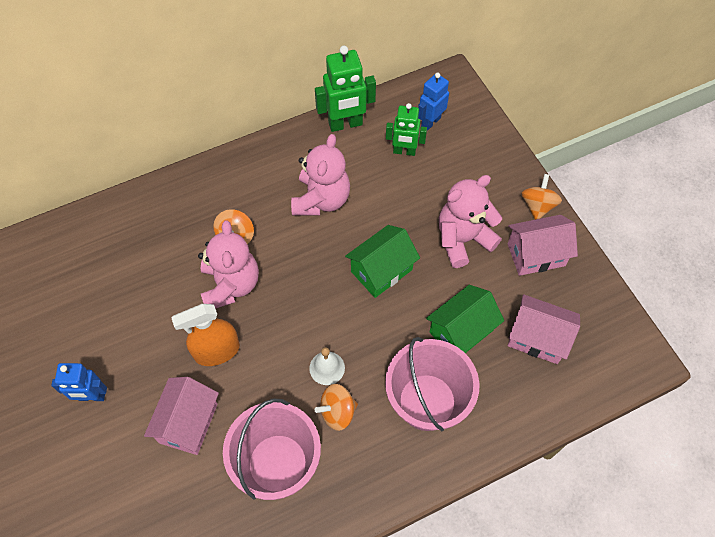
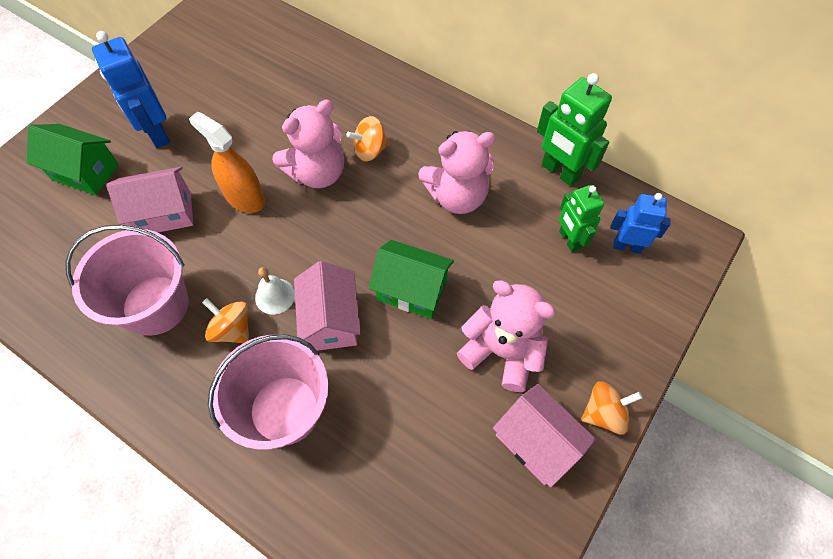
camera: 60 degrees right, 0 degrees up
(92, 396) = (157, 133): blue robot -> blue robot, size x1.51
(461, 331) = (387, 405): green house -> green house (85, 172)
(537, 338) = (427, 496): pink house -> pink house (331, 320)

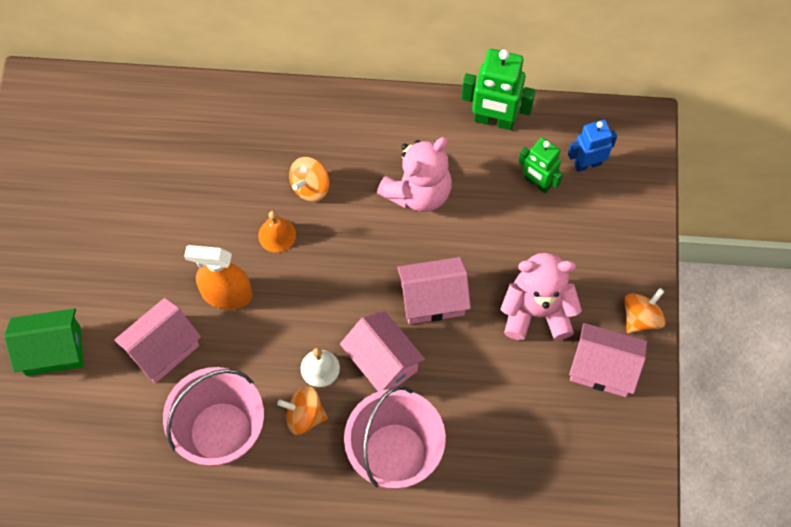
camera: 30 degrees left, 5 degrees up
(157, 133) = (92, 276): blue robot -> none
(317, 173) = (277, 235): pink teddy bear -> orange bell
(411, 290) = (433, 299): green house -> pink house

